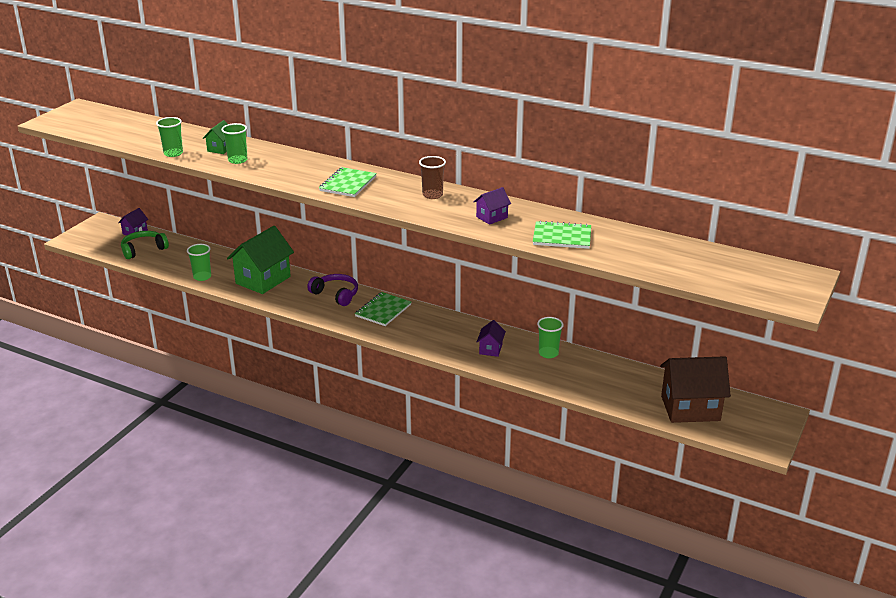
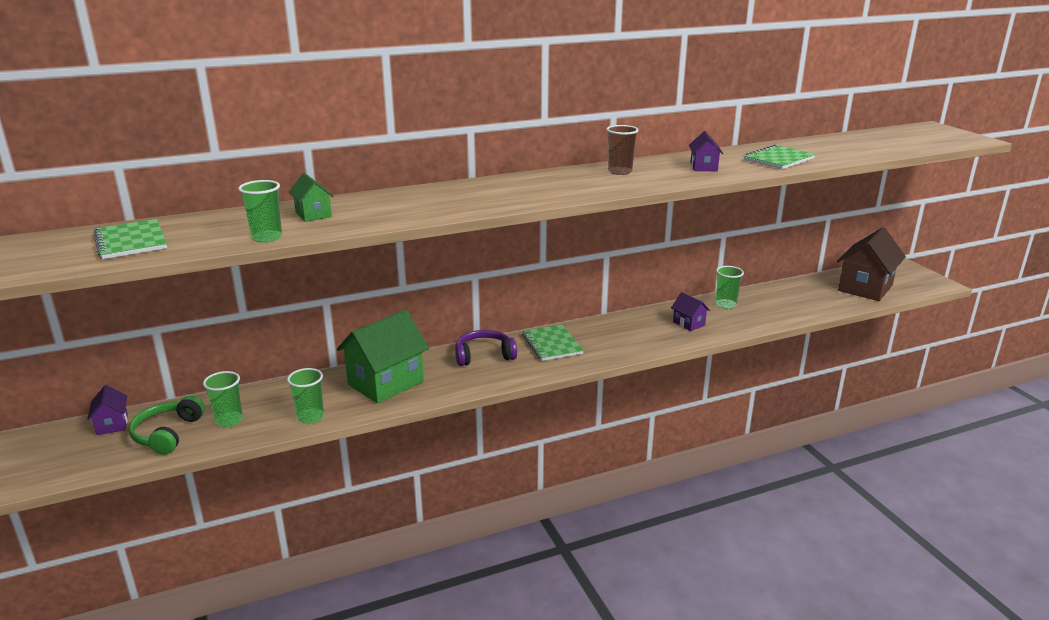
camera: 50 degrees left, 5 degrees down
(237, 160) = (365, 215): green cup -> green cup (229, 420)
(263, 280) = (386, 383): green house -> green house turned 60 degrees clockwise
(348, 184) = (531, 190): green notebook -> green notebook (131, 241)

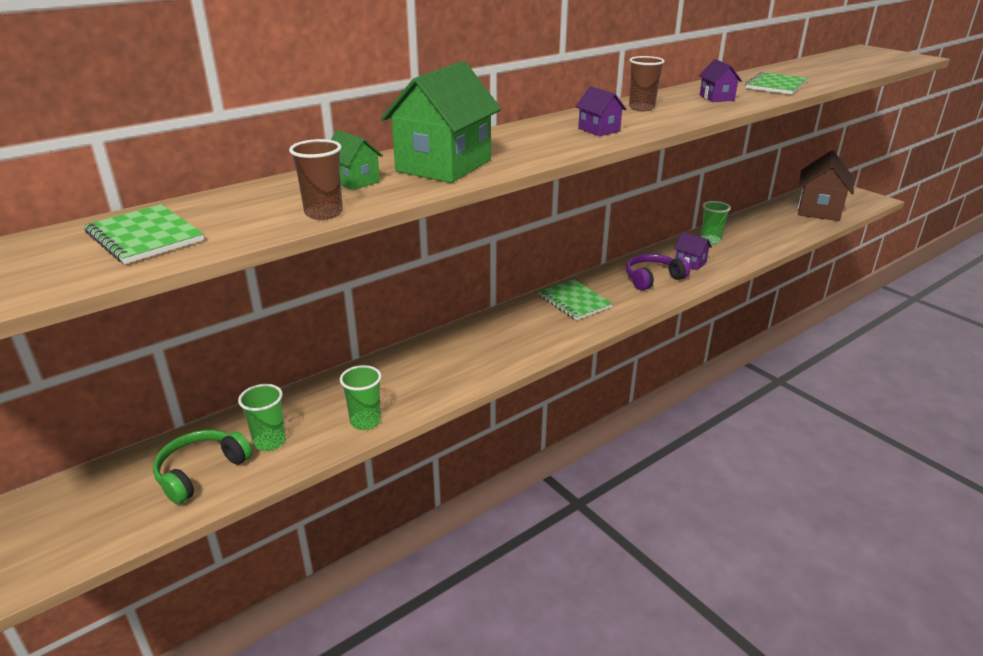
camera: 15 degrees left, 5 degrees up
(112, 424) = (121, 472): purple house -> purple house (599, 130)
(167, 434) = (201, 472): green headphones -> green headphones turned 45 degrees clockwise
(267, 237) = (324, 213): green cup -> brown cup
(386, 383) = (427, 368): green house -> green house (444, 166)
(484, 355) = (513, 323): purple headphones -> purple headphones (652, 278)

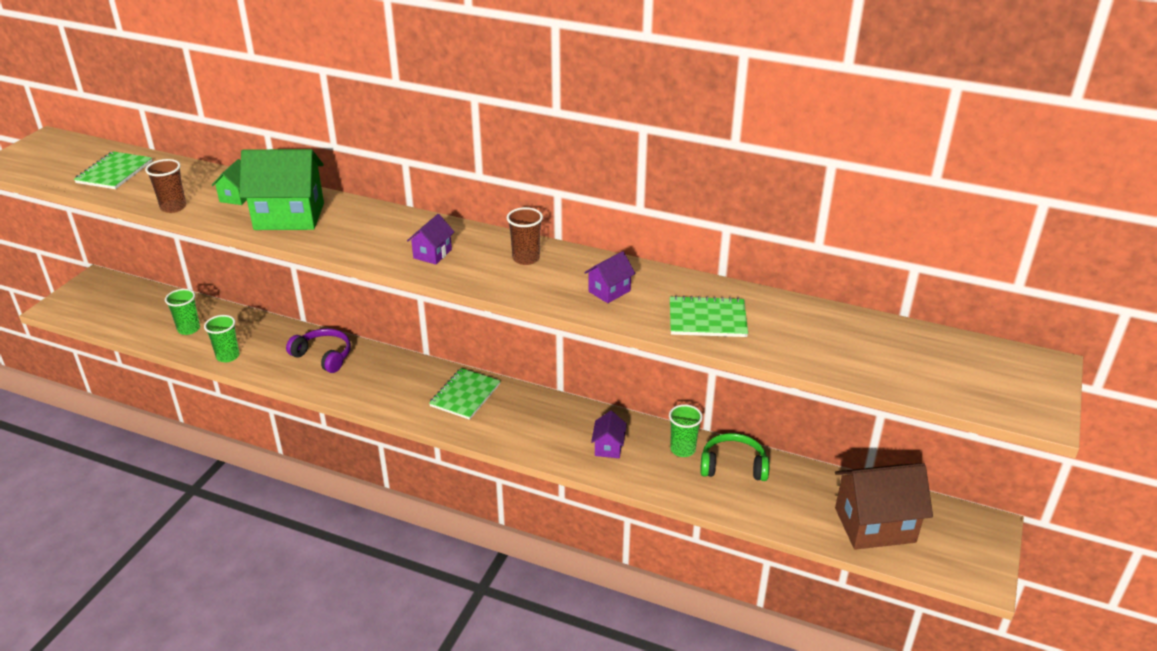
camera: 60 degrees right, 5 degrees up
(201, 472) = (150, 318): green headphones -> green headphones (733, 466)
(652, 278) = (550, 430): purple headphones -> purple headphones (323, 356)

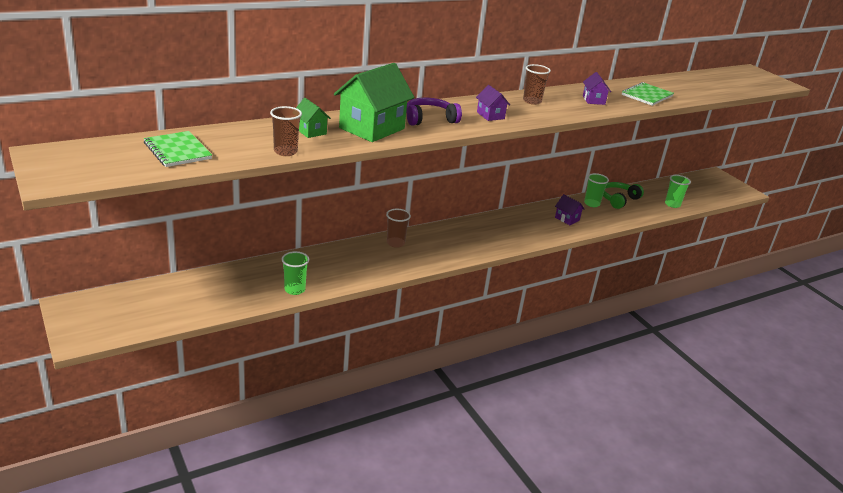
camera: 55 degrees left, 5 degrees down
(189, 329) = (230, 291): green cup -> green cup (672, 204)
(323, 356) = (354, 257): purple headphones -> purple headphones (429, 119)
(382, 364) = (395, 243): none -> brown cup
(465, 395) = (466, 233): green notebook -> none
(875, 525) = (693, 193): brown house -> none

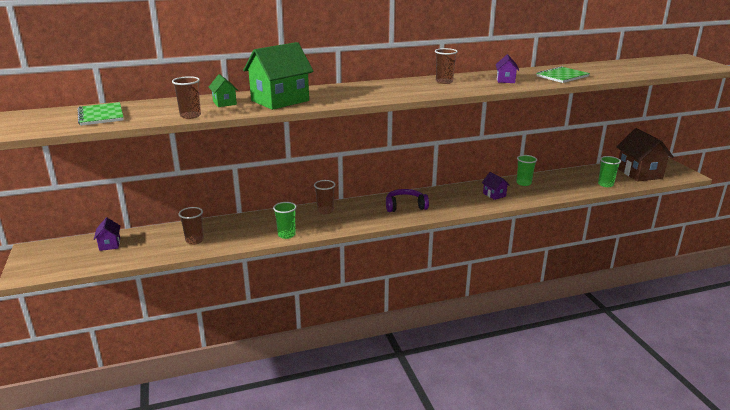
camera: 15 degrees right, 5 degrees down
(264, 286) = (194, 240): none -> brown cup
(294, 289) = (219, 244): green cup -> green cup (286, 235)
(429, 119) = (337, 94): purple headphones -> purple headphones (405, 206)
(490, 115) = (396, 91): purple house -> purple house (110, 244)
(618, 199) = (552, 180): green headphones -> none
(700, 190) = (639, 173): none -> brown house

